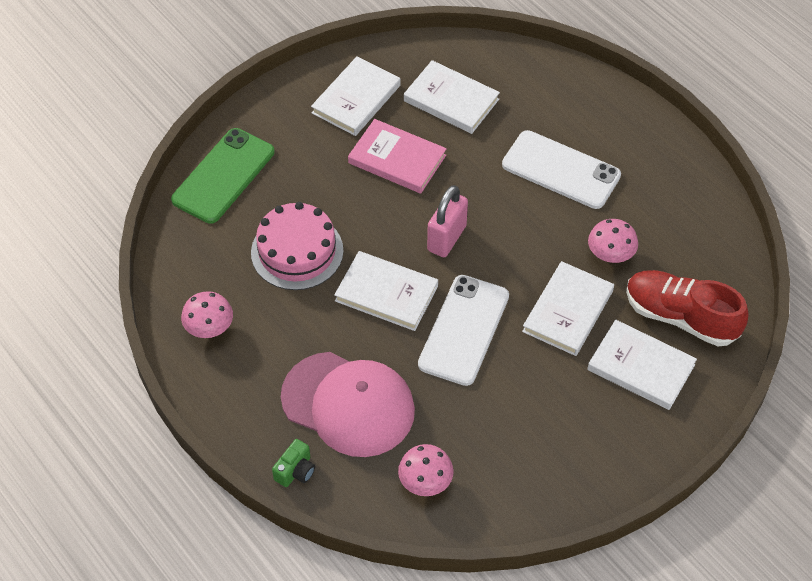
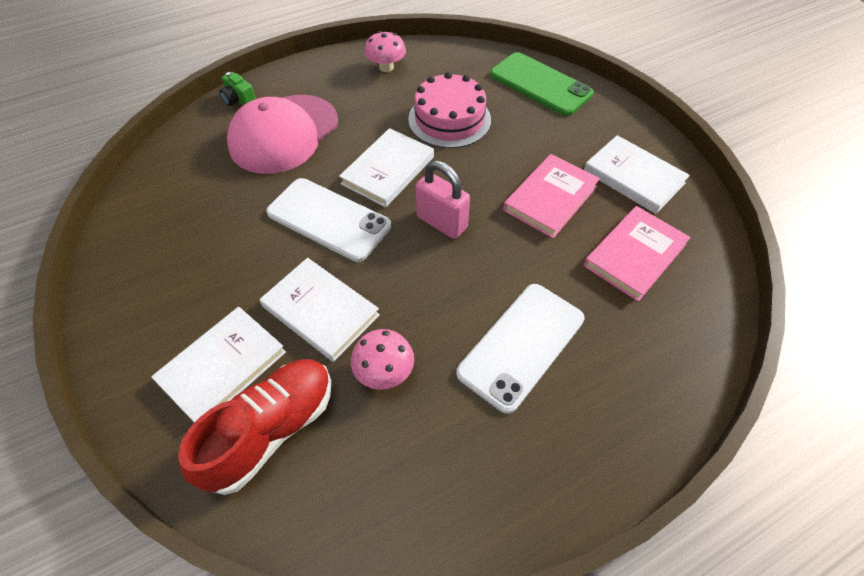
camera: 100 degrees right, 0 degrees up
(425, 482) = (188, 171): pink mushroom -> none
(451, 100) = (635, 255): white book -> pink book

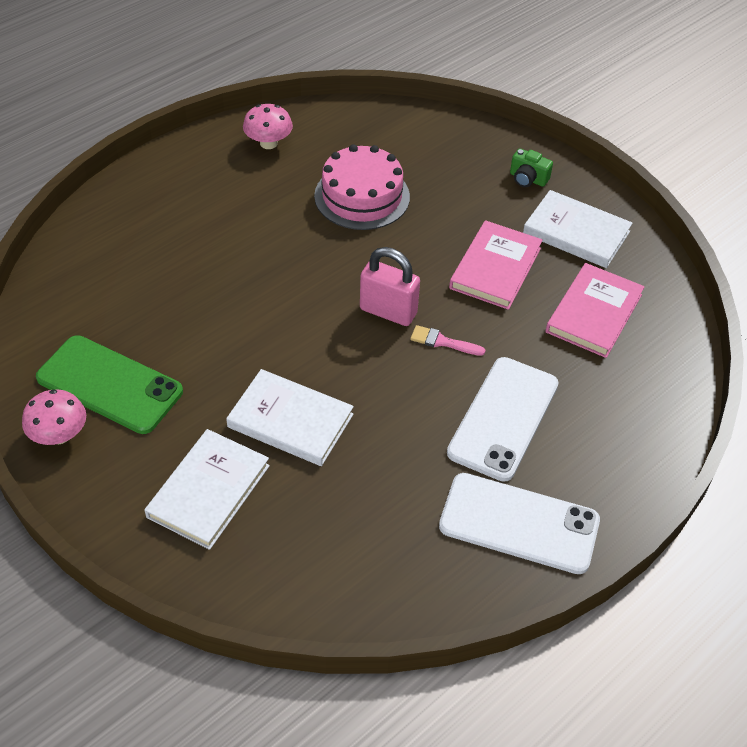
camera: 15 degrees left, 5 degrees down
(239, 100) = (106, 207): green camera -> green camera (527, 179)
(271, 430) = (282, 538): red shoe -> none
(284, 134) = (177, 240): pink cap -> none
(328, 219) = (264, 327): white phone -> white phone (519, 524)
(384, 371) = (376, 466): pink mushroom -> pink mushroom (59, 435)
(388, 170) = (311, 264): white book -> none
(483, 259) = (442, 342): none -> pink brush
(540, 84) = (452, 141): green phone -> green phone (109, 385)

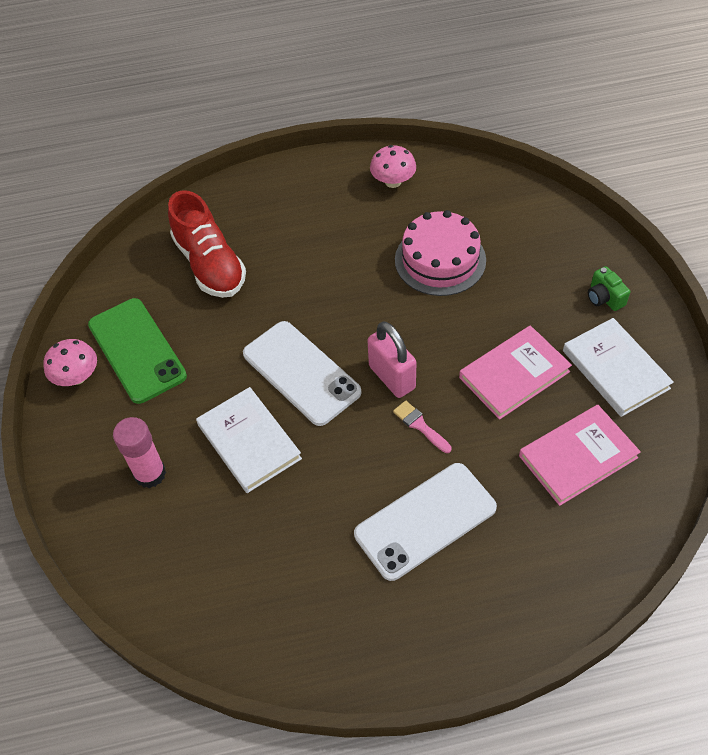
camera: 35 degrees right, 5 degrees up
(132, 277) = (210, 264): none -> red shoe
(208, 491) = (150, 474): white book -> pink glue stick
(519, 524) = (373, 625): white phone -> white phone (301, 373)

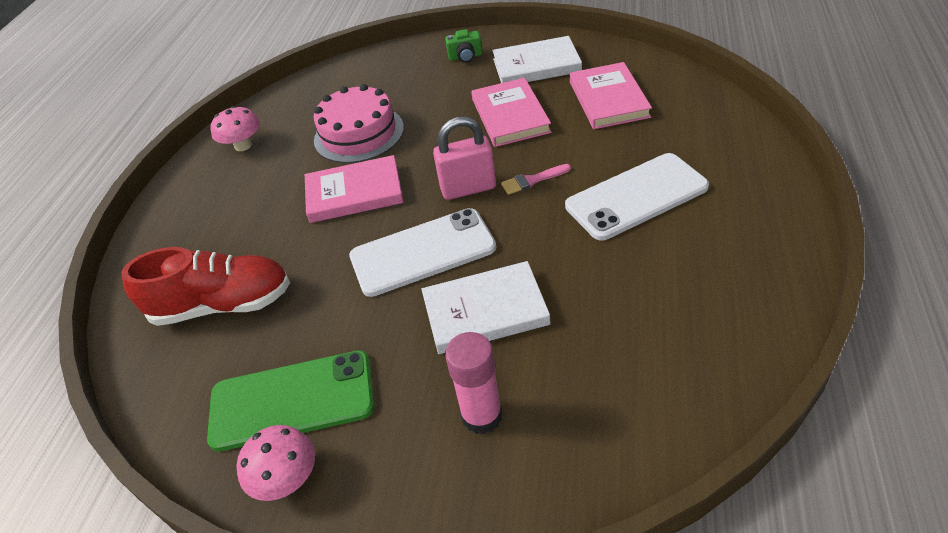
camera: 65 degrees left, 10 degrees down
(358, 293) = (354, 193): none -> pink book
(425, 520) = (636, 196): white phone -> white phone turned 75 degrees clockwise

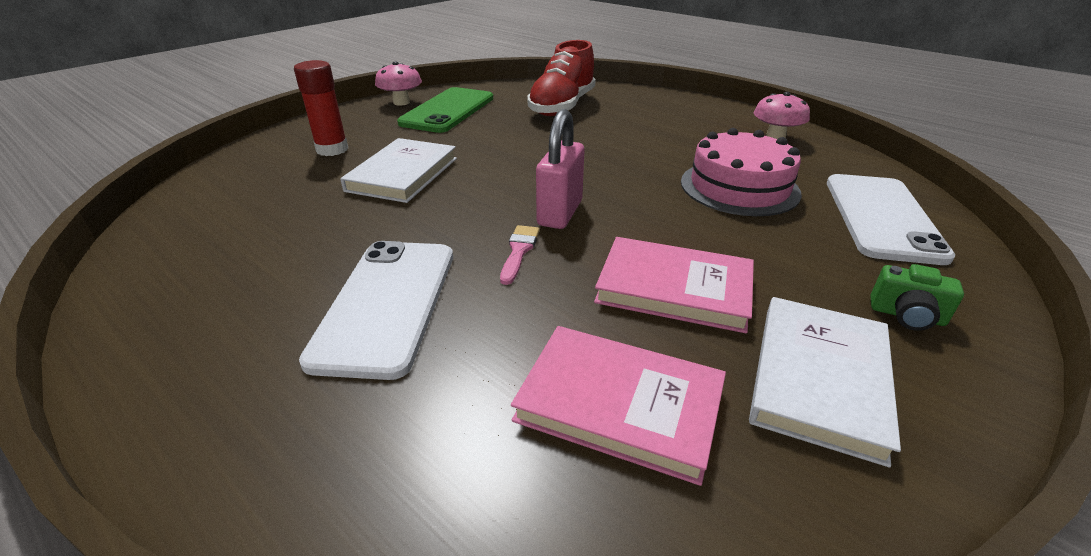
camera: 115 degrees right, 10 degrees down
(354, 193) = (631, 164): pink book -> none
(422, 252) = (505, 170): white phone -> white phone (881, 217)
(465, 57) = (907, 315): green camera -> green camera turned 90 degrees counterclockwise
(482, 415) = (332, 149): pink glue stick -> red glue stick

